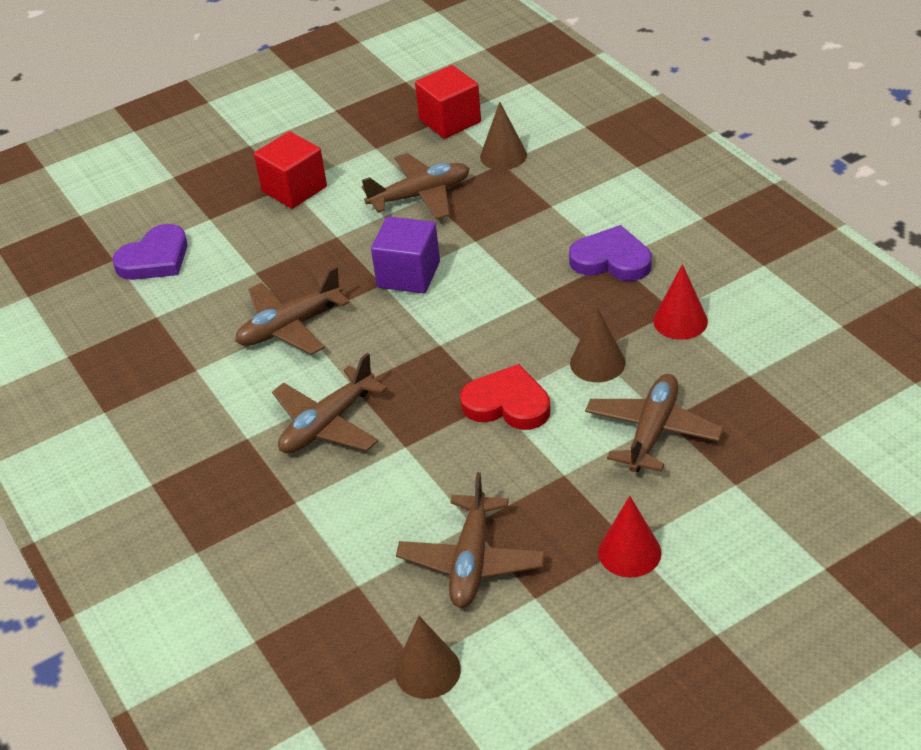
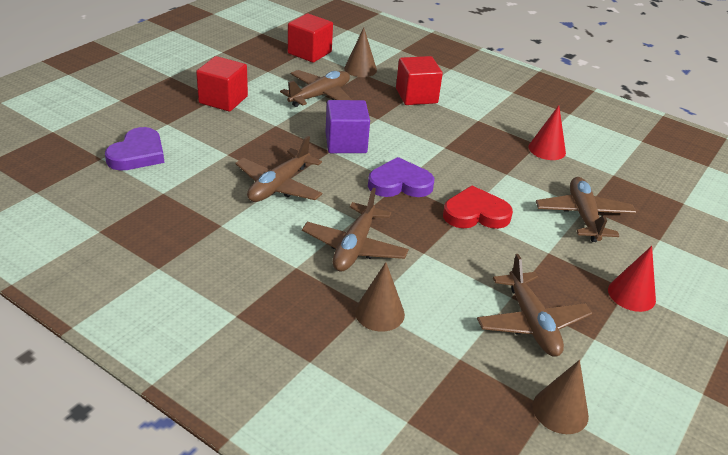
camera: 30 degrees left, 5 degrees down
(553, 209) = (416, 96): none -> red cube
(597, 363) = (515, 180): brown cone -> brown cone (379, 313)
(611, 260) = (476, 120): purple heart -> purple heart (400, 183)

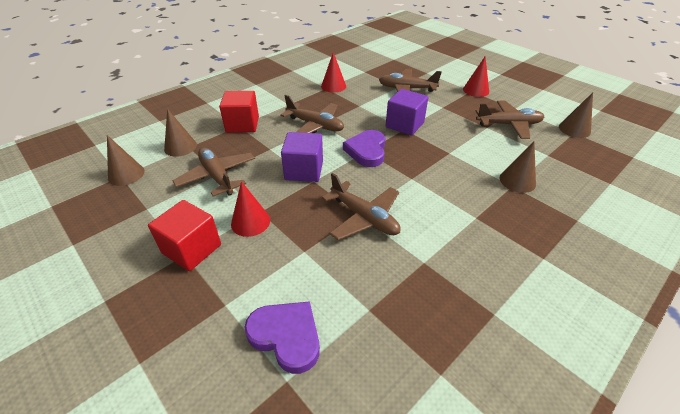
camera: 75 degrees left, 5 degrees up
(260, 122) = (250, 222): none -> red cone
(309, 53) = (126, 174): red cube -> brown cone
(354, 247) = (447, 183): brown plane -> brown plane (315, 125)
(475, 213) = (404, 125): red heart -> purple cube

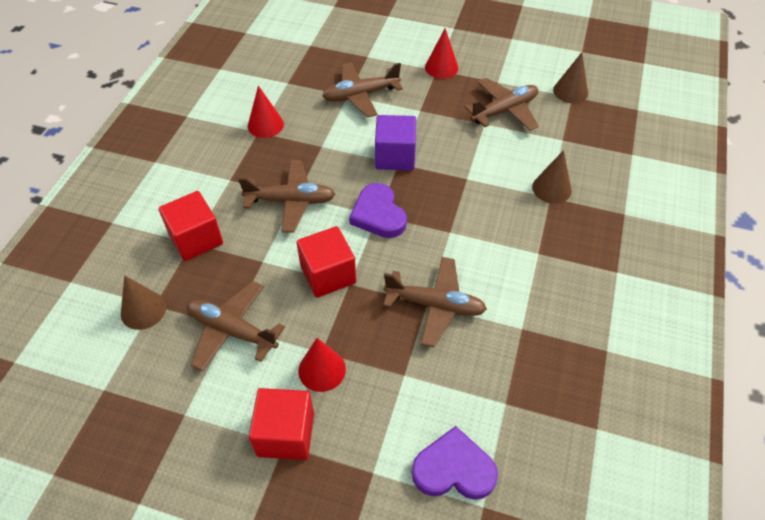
camera: 30 degrees left, 10 degrees up
(126, 174) = (109, 383): brown cone -> none
(304, 170) = (328, 274): purple cube -> red cube

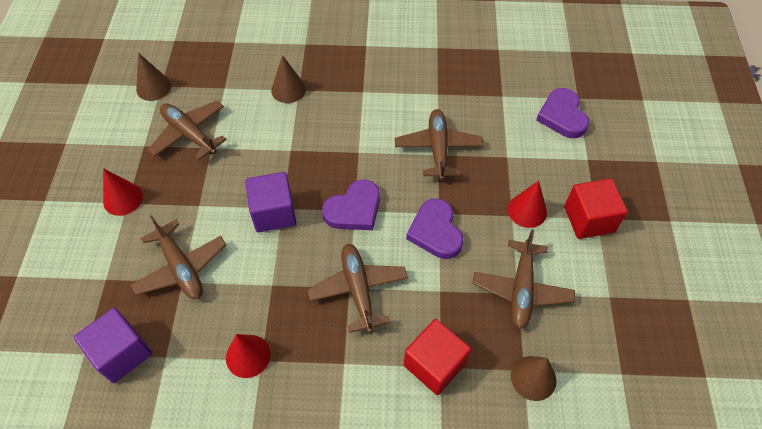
camera: 105 degrees left, 5 degrees up
(301, 62) = (122, 353): none -> purple cube
(328, 274) = (435, 231): red cube -> purple heart

